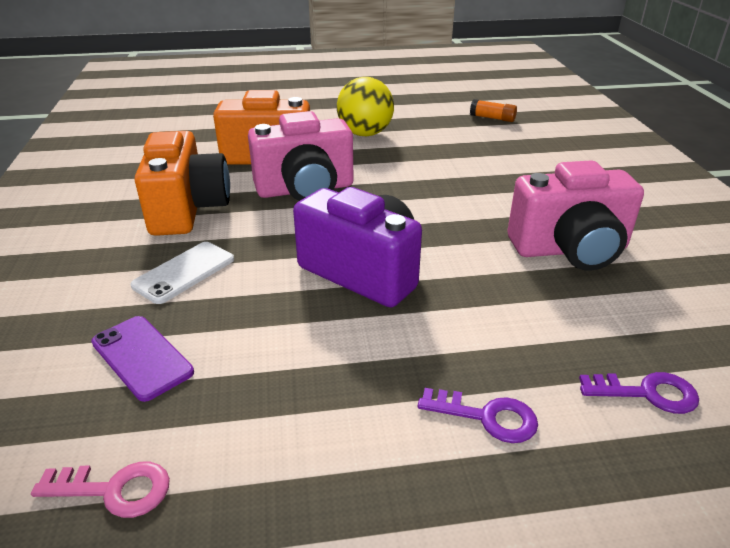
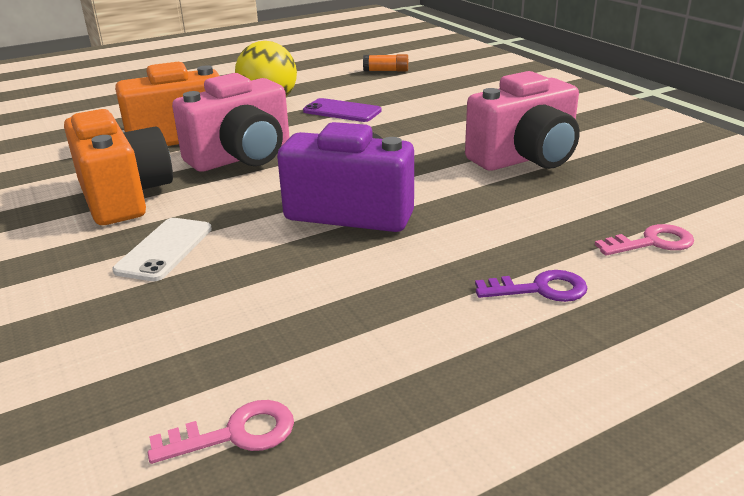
camera: 20 degrees left, 5 degrees down
(142, 357) = (176, 327): purple phone -> purple phone (342, 111)
(647, 393) = (652, 242): purple key -> pink key

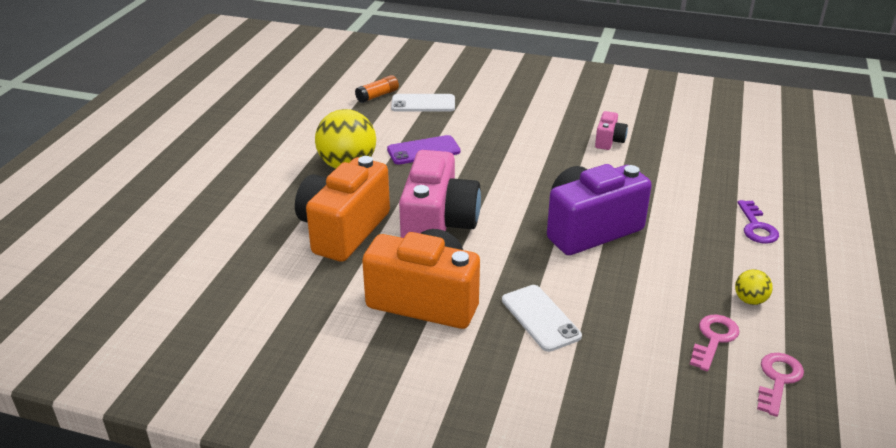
camera: 45 degrees left, 5 degrees up
(377, 346) = (750, 300): none -> yellow ball
(410, 84) = (423, 103): none -> white phone
(525, 158) = (609, 141): pink camera -> pink camera, size x0.45
(540, 289) = (756, 227): purple key -> purple key turned 135 degrees clockwise
(652, 242) = (754, 171): pink key -> pink key (714, 339)

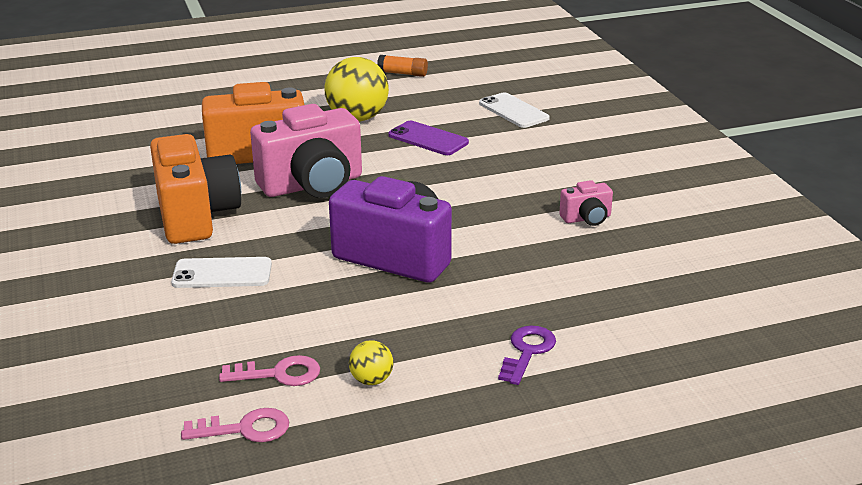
camera: 55 degrees right, 5 degrees down
(377, 96) = (495, 89): orange glue stick -> orange glue stick (402, 73)
(540, 318) = (222, 273): white phone -> white phone turned 60 degrees clockwise
(756, 227) = (527, 352): purple key -> purple key turned 150 degrees clockwise

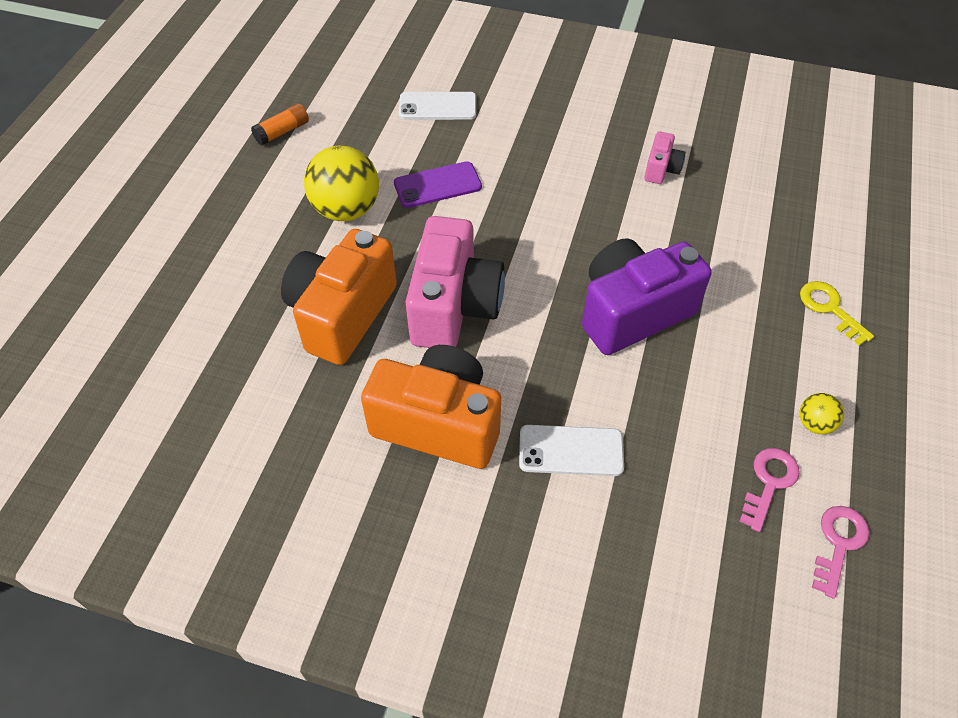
camera: 55 degrees left, 25 degrees up
(222, 273) = (571, 451): white phone -> white phone turned 60 degrees clockwise
(527, 352) = (830, 308): purple key -> yellow key

